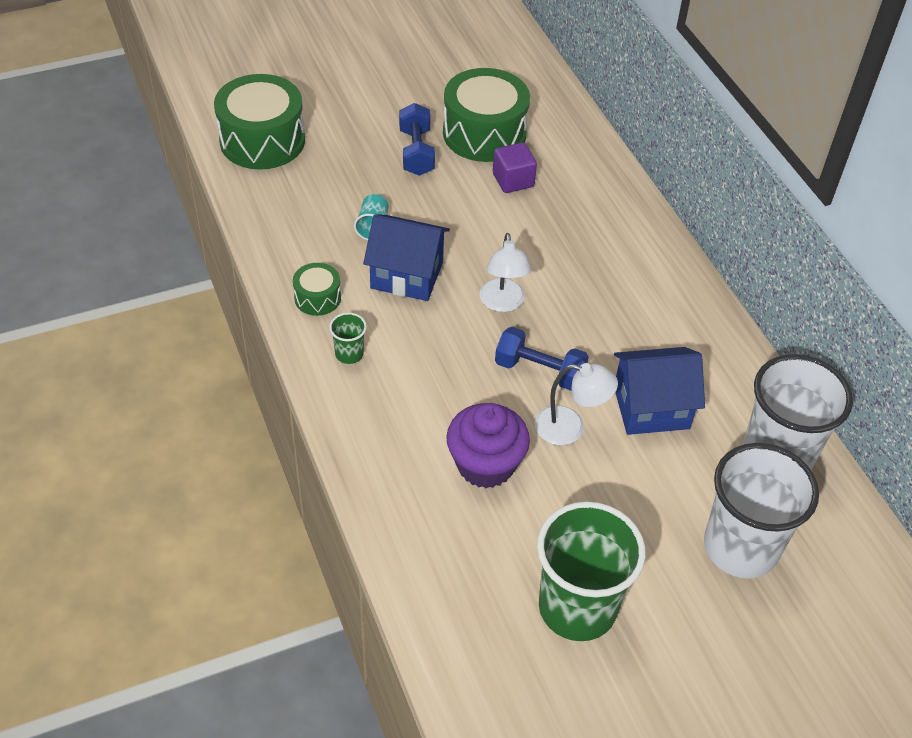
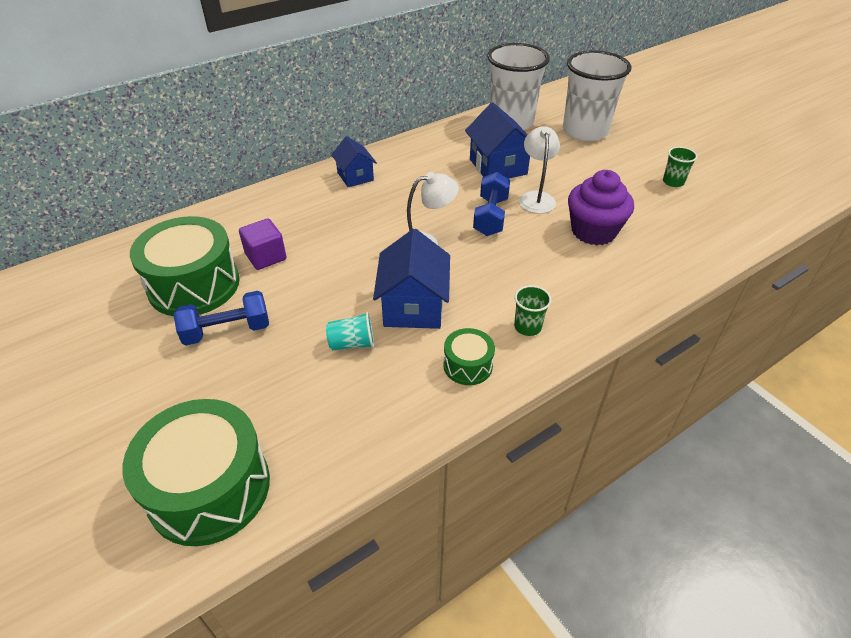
camera: 100 degrees left, 5 degrees down
(577, 607) = (673, 182): green cup -> green cup, size x0.42
(650, 263) = (355, 176): none -> blue house

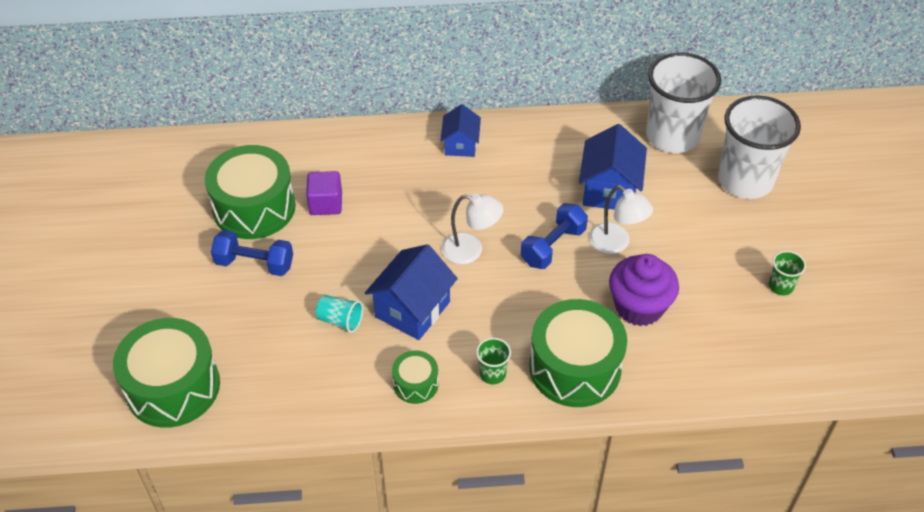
camera: 30 degrees right, 5 degrees up
(536, 197) = (616, 243): white lamp -> white lamp turned 105 degrees clockwise
(588, 293) = (575, 367): none -> green drum

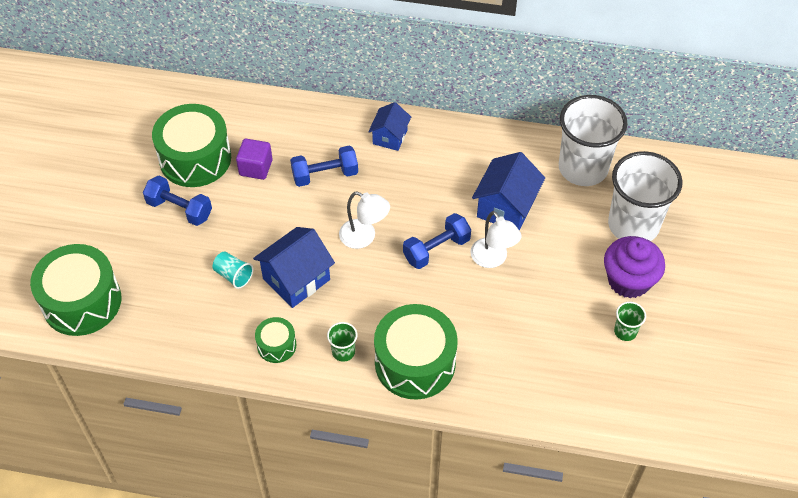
camera: 15 degrees right, 5 degrees up
(405, 196) = (325, 175): none -> blue dumbbell
(639, 307) = (491, 321): purple cupcake -> purple cupcake (628, 280)

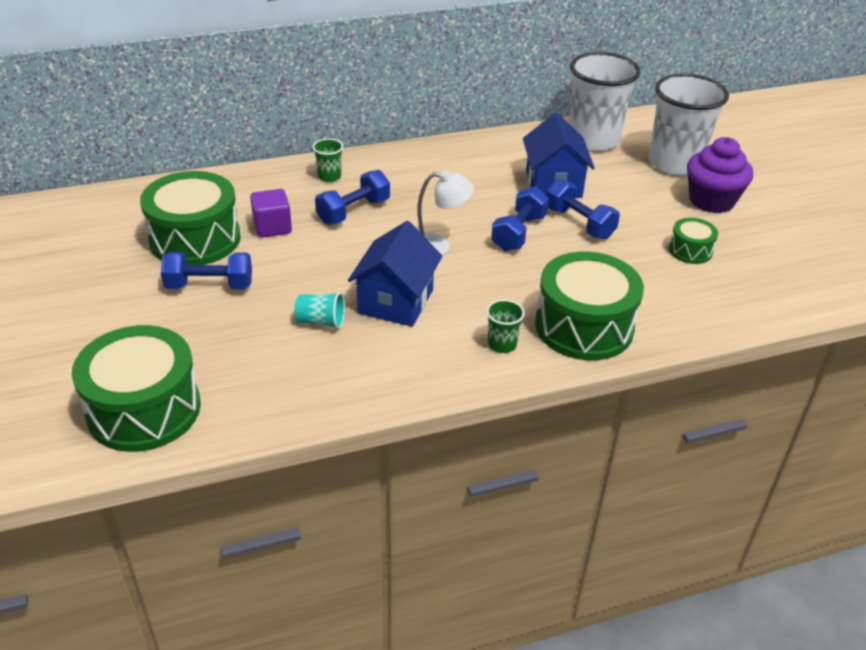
camera: 30 degrees left, 15 degrees down
(276, 345) = (423, 365): green drum -> green drum (690, 250)
(390, 137) = (395, 167): blue house -> none
(493, 259) = (579, 223): white lamp -> blue dumbbell
(625, 331) = (747, 236): green cup -> green cup (329, 176)

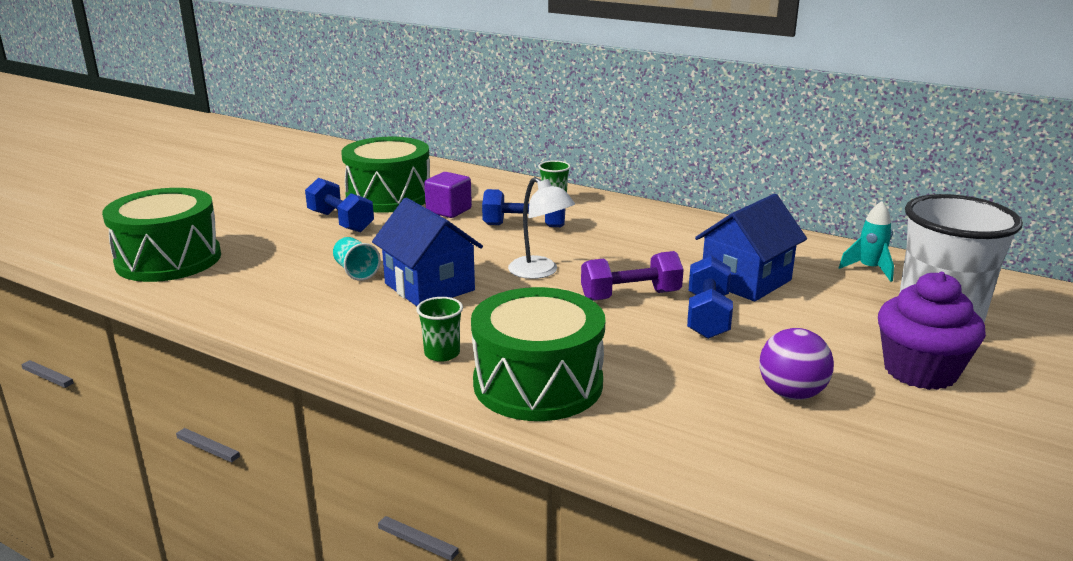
camera: 50 degrees right, 15 degrees down
(395, 301) = (429, 287): blue house -> blue house turned 75 degrees clockwise
(519, 233) = (630, 296): blue dumbbell -> purple dumbbell
(593, 140) = (869, 269): white cup -> turquoise rocket
(690, 250) = (791, 394): green drum -> purple ball

